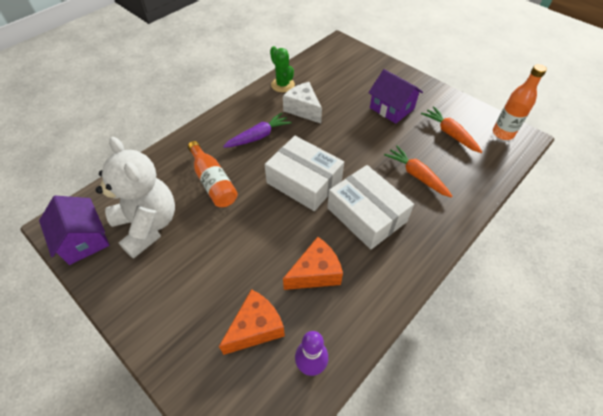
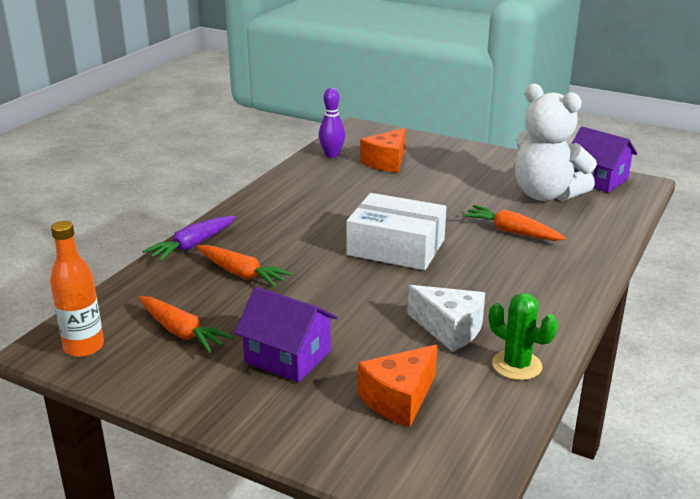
camera: 165 degrees right, 25 degrees down
(213, 182) = (511, 232): orange bottle -> orange carrot
(259, 136) = (494, 283): purple carrot -> purple carrot (192, 246)
(315, 273) = (348, 191): orange cheese -> orange cheese (399, 399)
(366, 214) = (305, 232): white box -> none

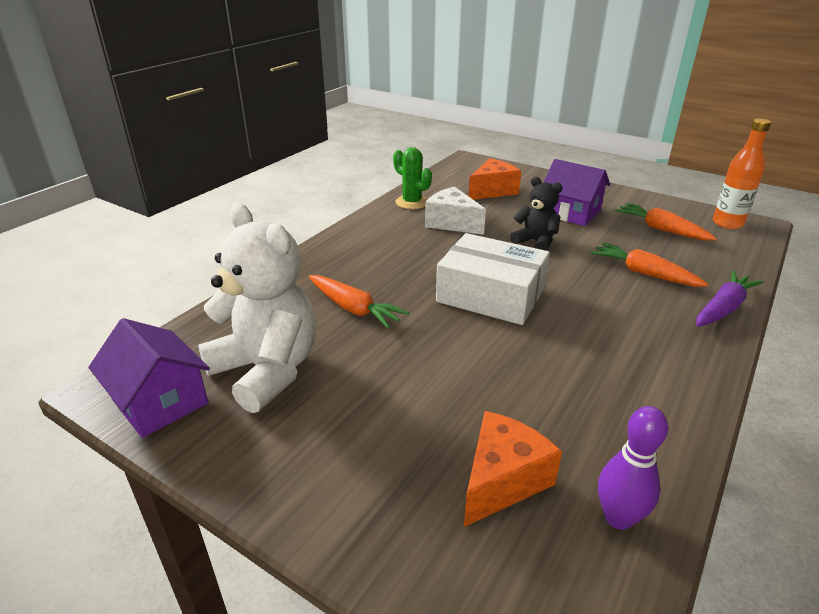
camera: 175 degrees left, 5 degrees up
(345, 306) = (535, 242): none -> black teddy bear

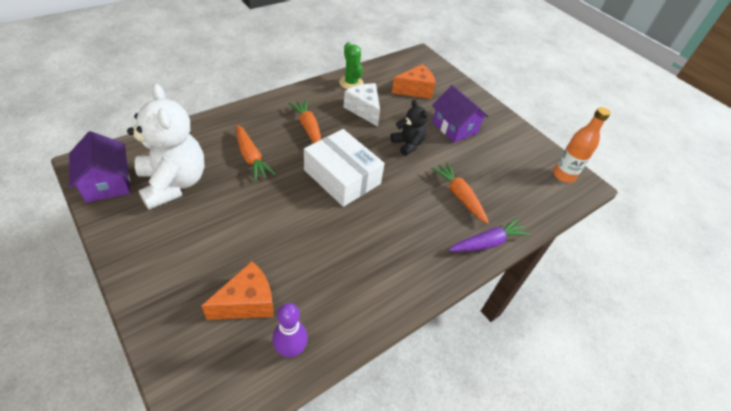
camera: 15 degrees right, 15 degrees up
(661, 229) = (507, 164): orange carrot -> orange carrot (308, 128)

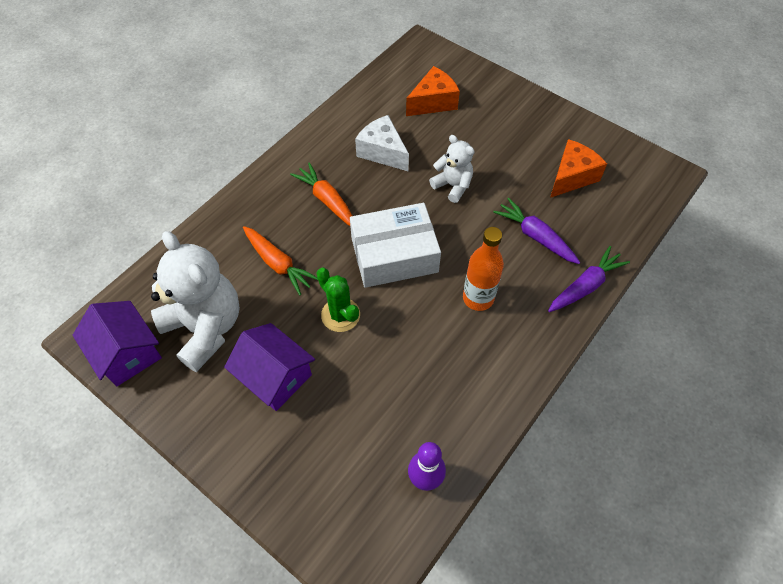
camera: 10 degrees left, 10 degrees up
(247, 302) = (357, 443): orange cheese -> orange cheese (571, 177)
(342, 177) = (394, 255): white box -> white box turned 45 degrees counterclockwise
(351, 83) = (351, 117): green cactus -> green cactus (340, 315)
(407, 144) = (452, 186): black teddy bear -> white teddy bear
(454, 127) = (499, 143): purple house -> purple house (275, 376)
(459, 196) = (535, 236): orange carrot -> purple carrot
(563, 175) = (643, 170): orange bottle -> orange bottle (478, 298)

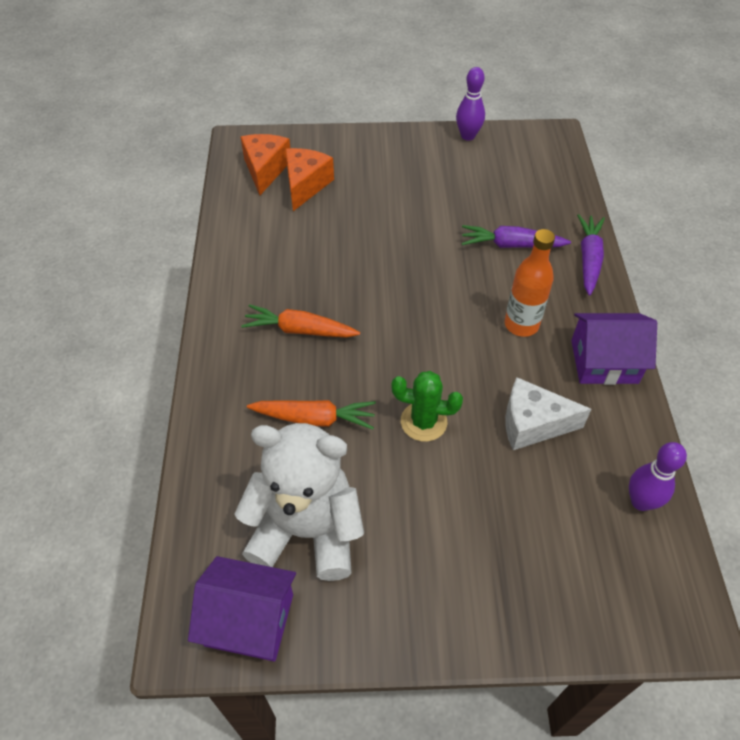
camera: 40 degrees left, 5 degrees down
(275, 376) = (424, 521): purple house -> purple house (604, 361)
(382, 152) = (305, 255): white cheese -> white cheese (532, 424)
(394, 255) = (414, 337): white box -> none
(452, 186) = (400, 246): white teddy bear -> none
(571, 177) = (488, 181): orange cheese -> orange cheese (265, 170)
(594, 133) = (468, 136): none -> purple bowling pin

